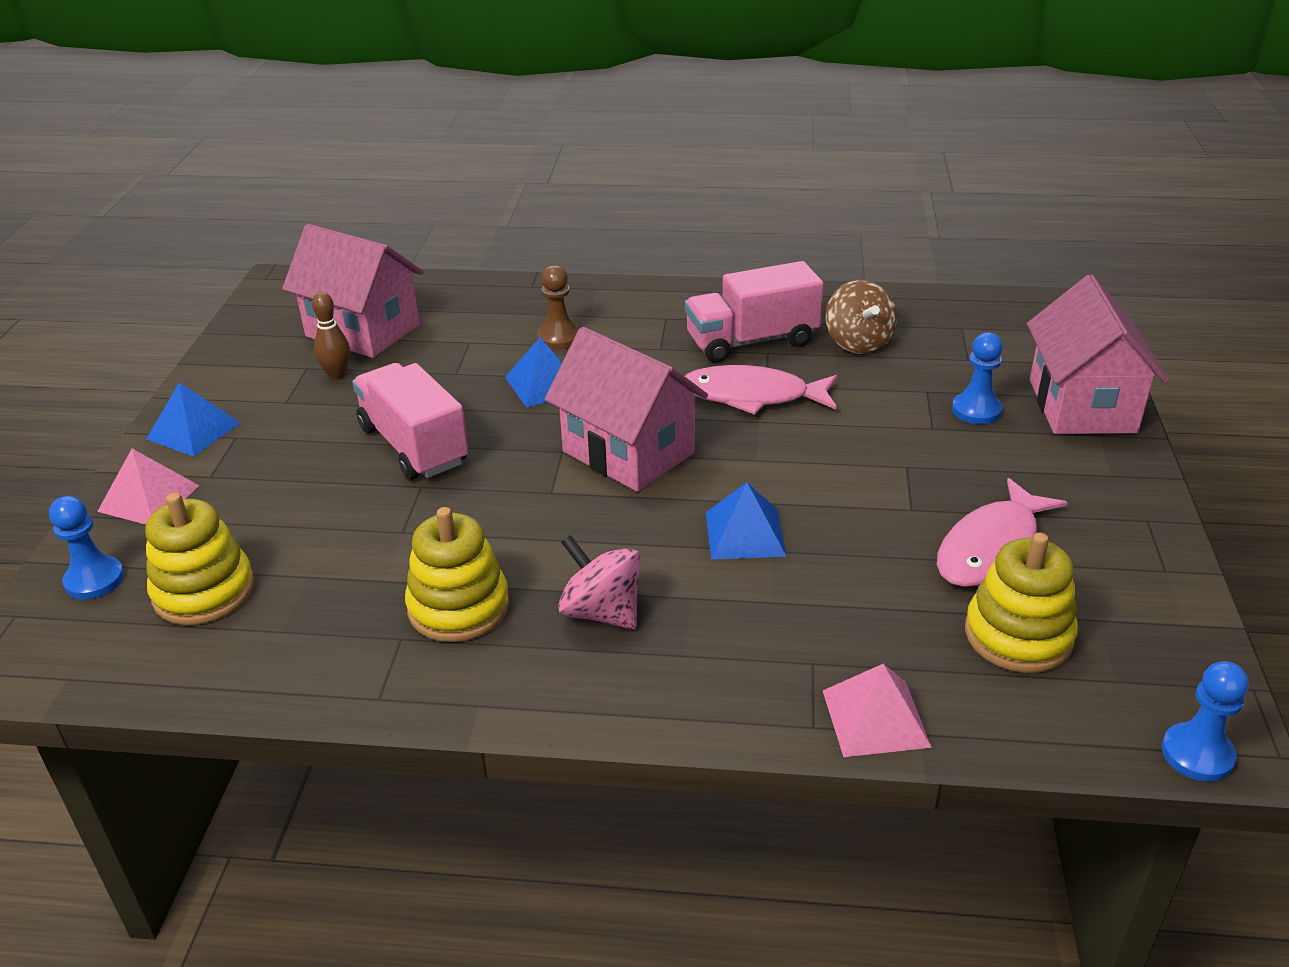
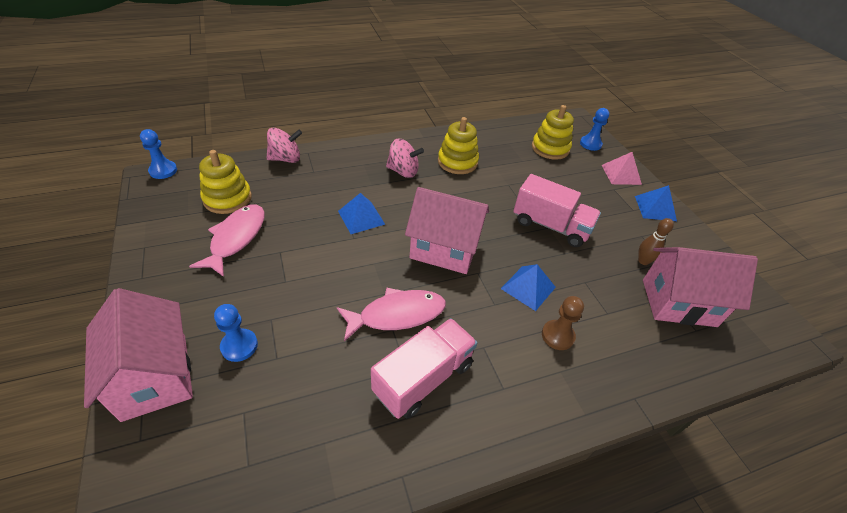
camera: 150 degrees right, 10 degrees up
(858, 342) = (339, 405): brown spinning top -> none
(875, 718) = (286, 159): pink pyramid -> pink spinning top

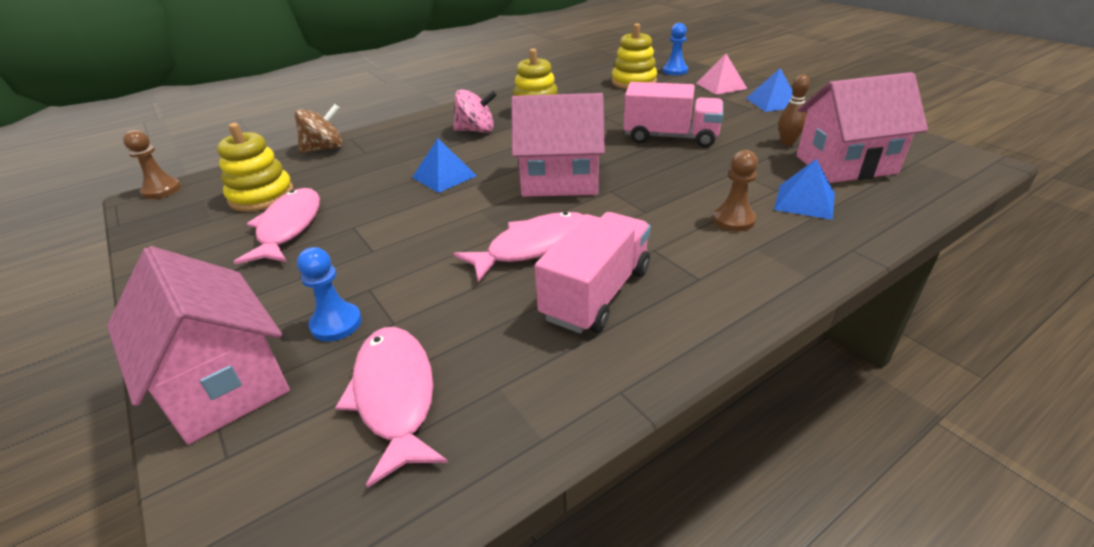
camera: 10 degrees left, 10 degrees down
(163, 171) = (162, 190): blue pawn -> brown pawn
(255, 426) = (395, 396): none -> pink fish
(286, 159) = (324, 148): pink spinning top -> brown spinning top
(528, 287) = (675, 189): blue pyramid -> blue pyramid (804, 201)

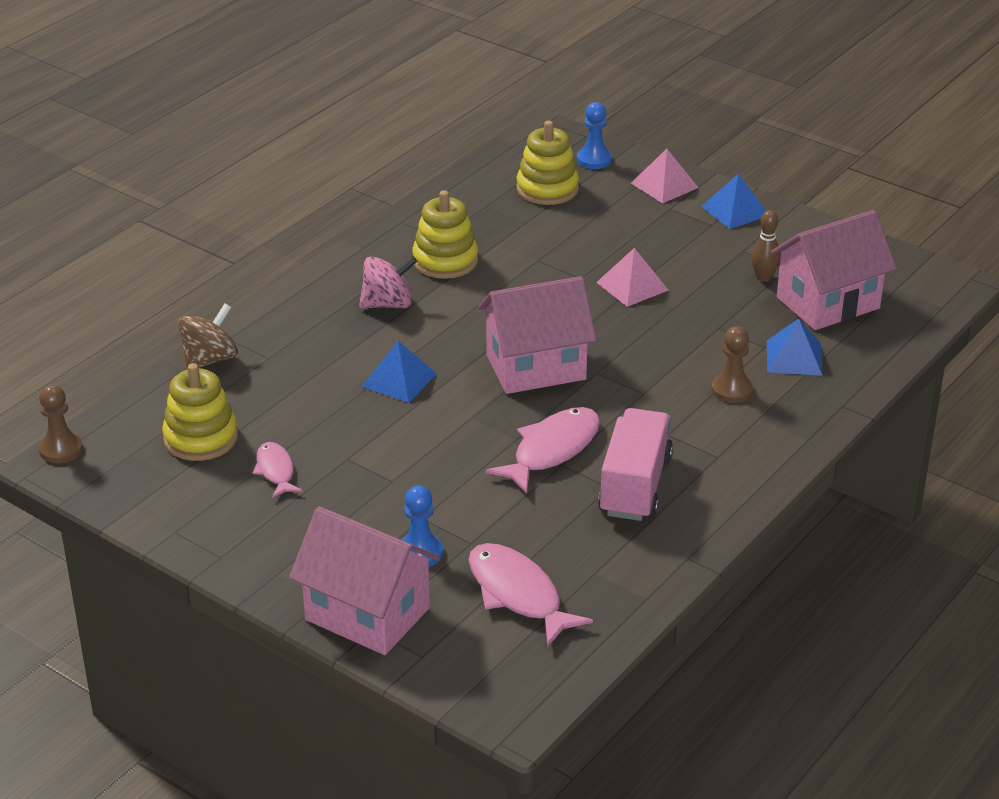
camera: 20 degrees left, 0 degrees up
(288, 227) = (275, 471): pink fish -> pink fish, size x0.58
(670, 137) = (632, 286): pink truck -> pink pyramid

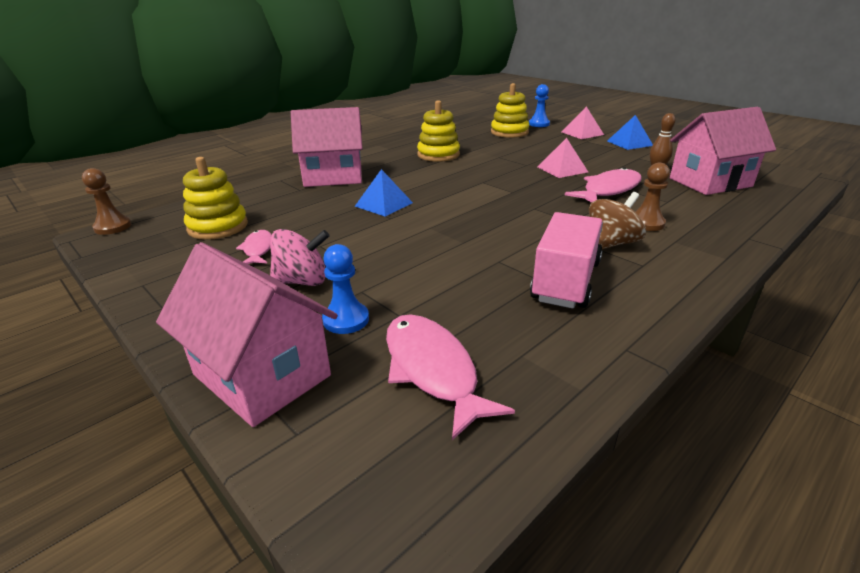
camera: 10 degrees right, 5 degrees down
(210, 359) = (259, 188): brown spinning top -> brown spinning top (611, 243)
(388, 304) = (393, 170): pink spinning top -> pink spinning top (302, 281)
(536, 367) = (487, 203): pink house -> pink house (333, 177)
(552, 450) = (491, 251): pink fish -> pink fish (608, 190)
(794, 357) = (694, 208): blue pyramid -> none

